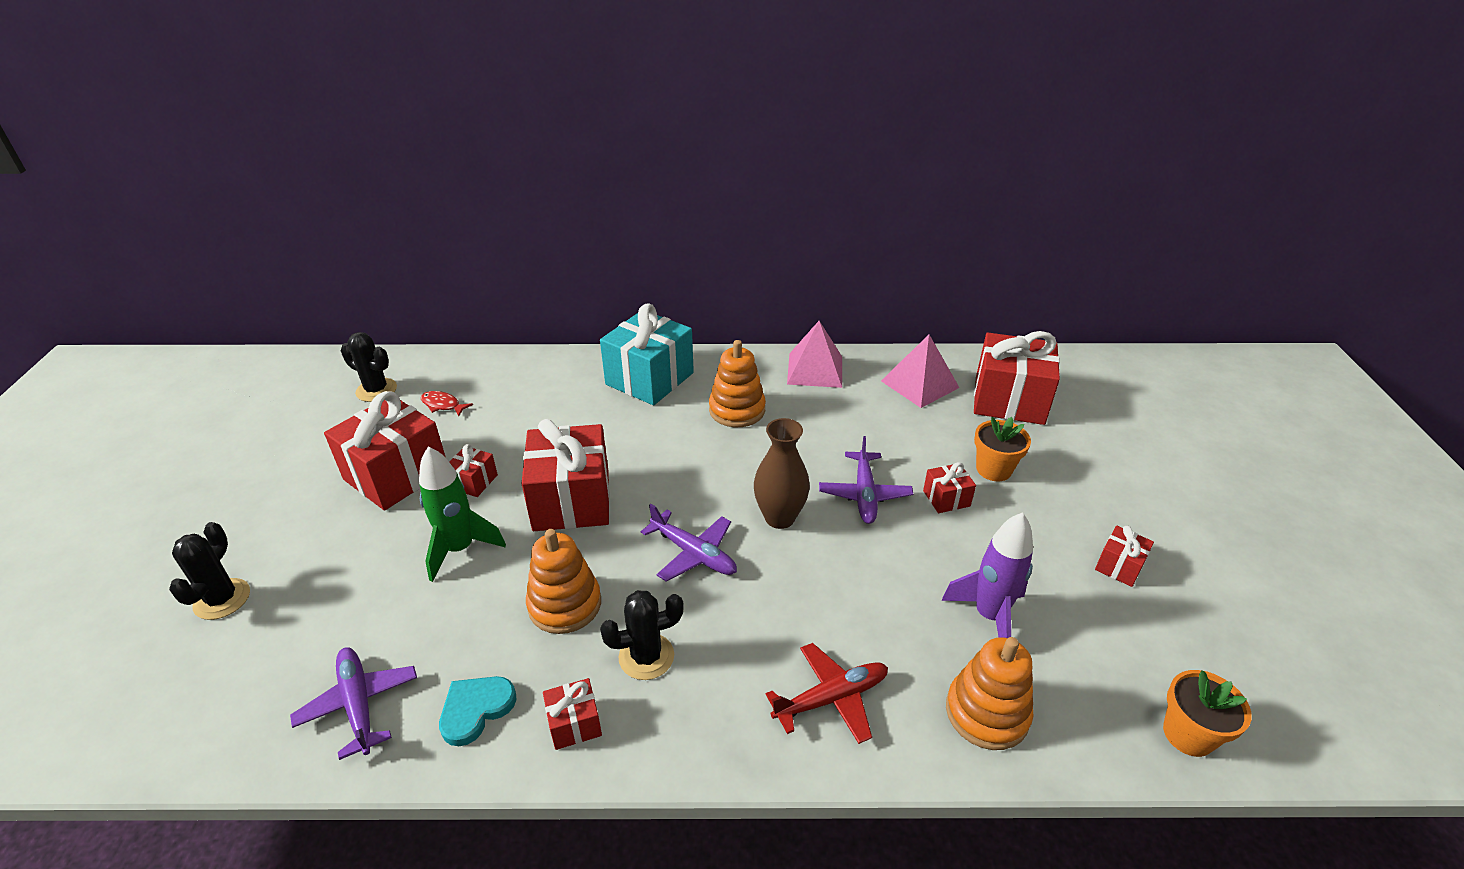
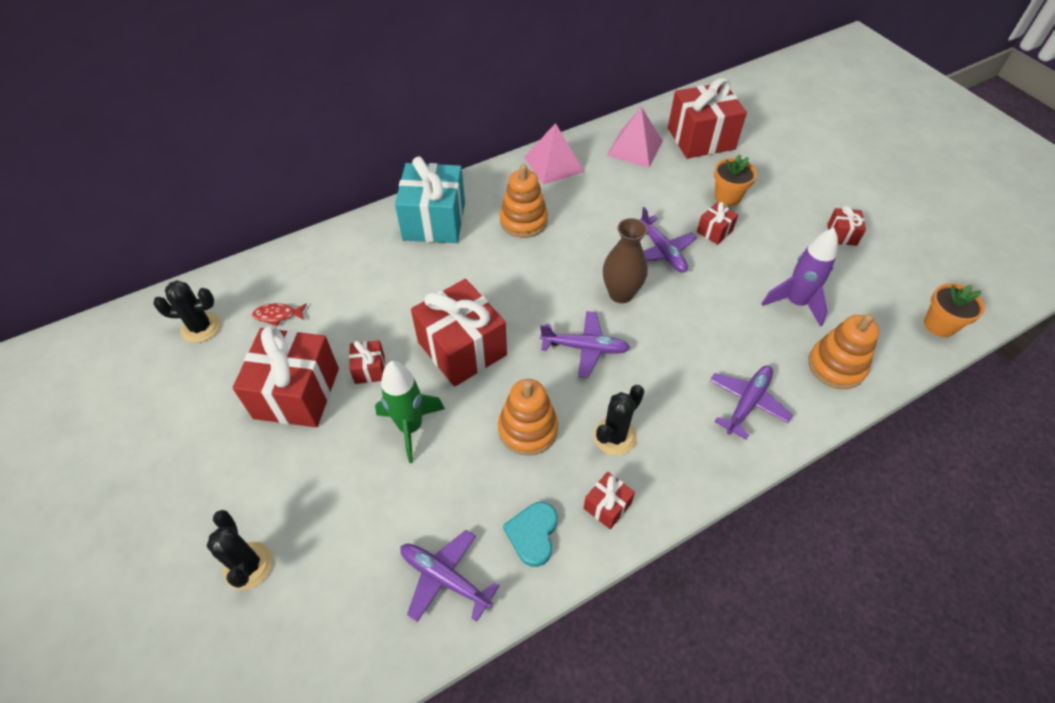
camera: 30 degrees left, 15 degrees up
(831, 698) = (747, 403): red plane -> purple plane

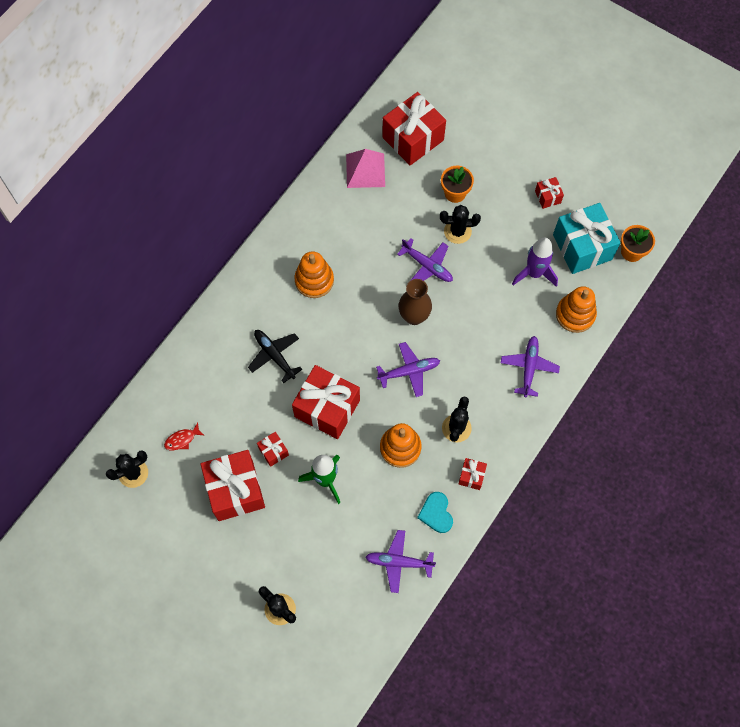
camera: 25 degrees left, 15 degrees up
(434, 221) = (246, 309): turquoise gift -> turquoise gift (582, 247)
(435, 274) = (274, 356): none -> black plane
(553, 164) = (309, 214): pink pyramid -> none
(714, 231) = (457, 231): red gift -> black cactus

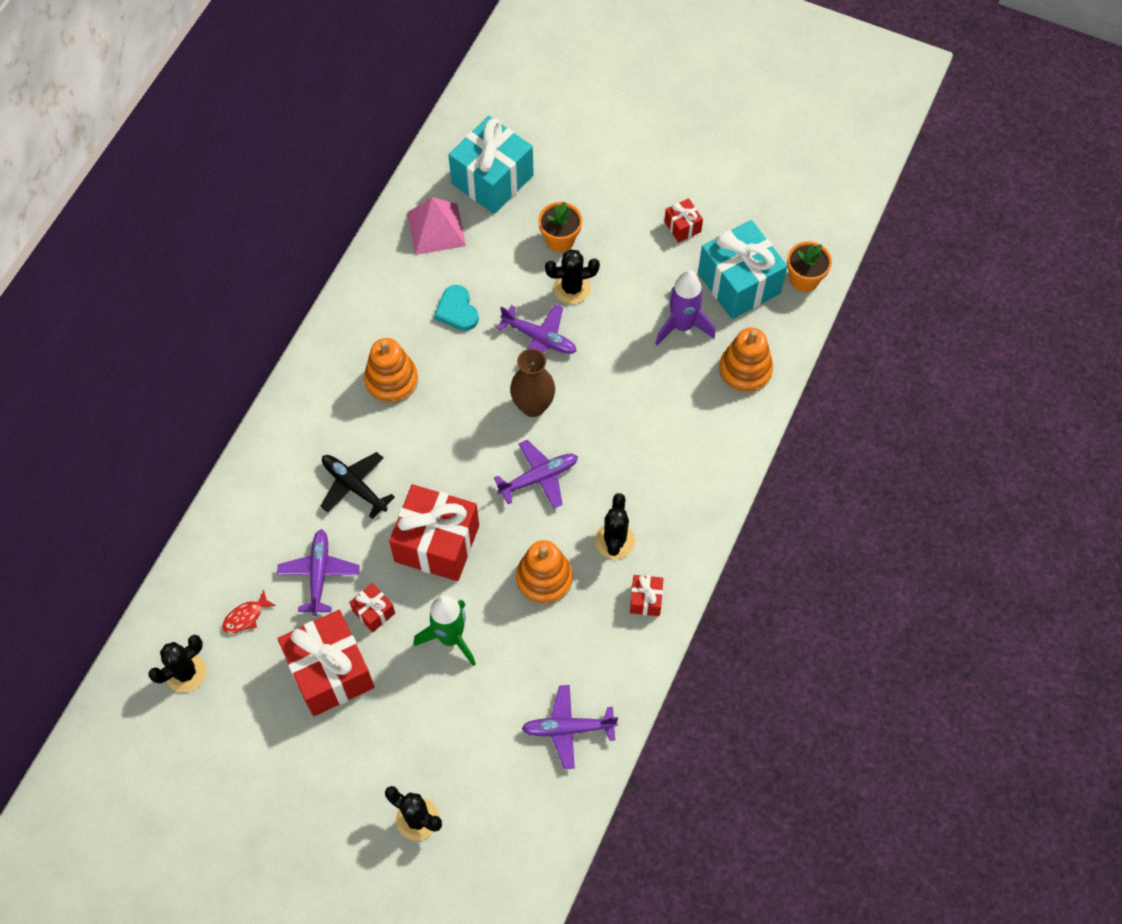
camera: 10 degrees left, 5 degrees down
(413, 139) = (492, 179): red gift -> turquoise gift
(436, 513) = (607, 656): turquoise heart -> turquoise heart (457, 310)
(529, 368) = (696, 447): purple plane -> purple plane (319, 574)

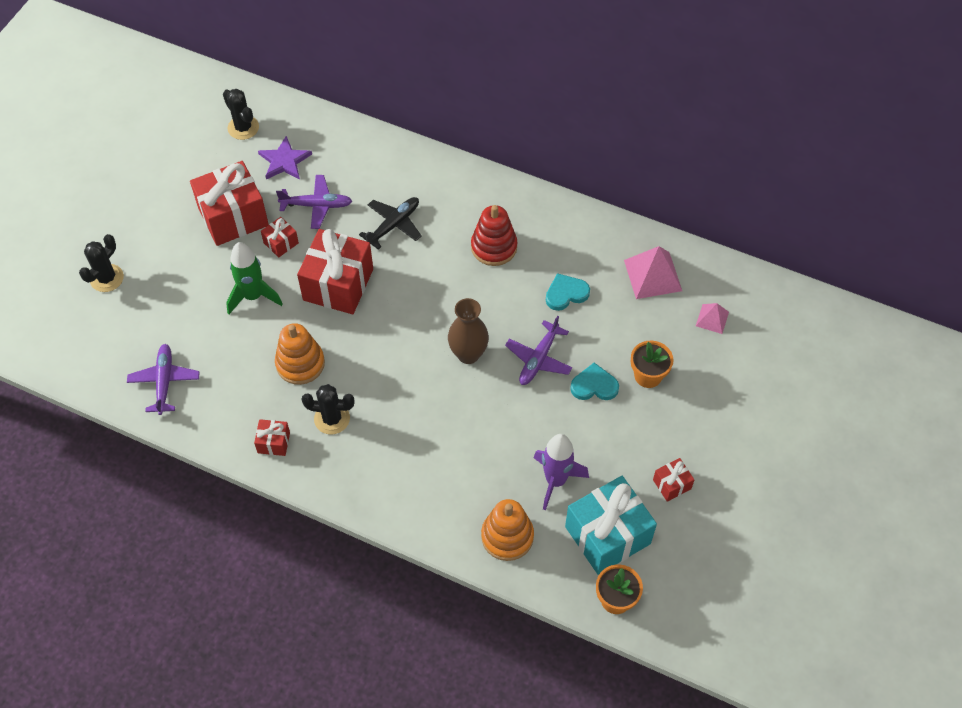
camera: 90 degrees right, 5 degrees down
(246, 616) = (284, 161): red fish -> purple star
(391, 380) = (494, 247): orange stacking toy -> red stacking toy
(492, 179) = (712, 319): turquoise gift -> pink pyramid
(538, 478) = (396, 359): purple plane -> none
(572, 288) = (594, 385): black cactus -> turquoise heart

